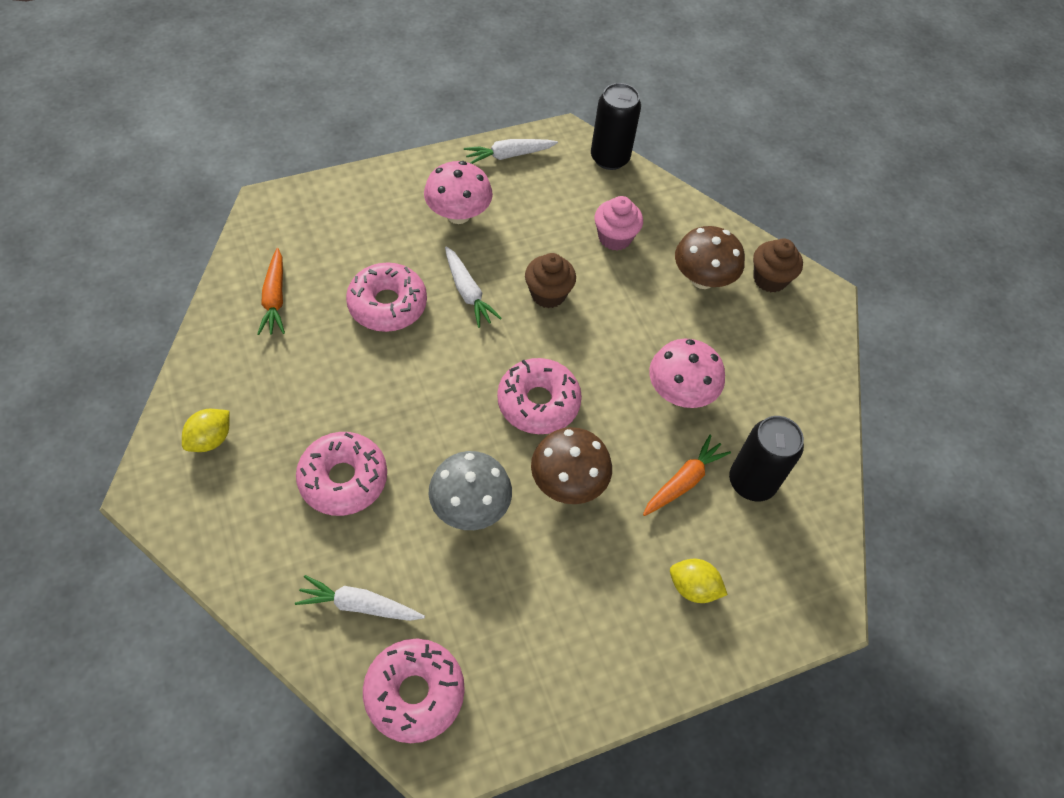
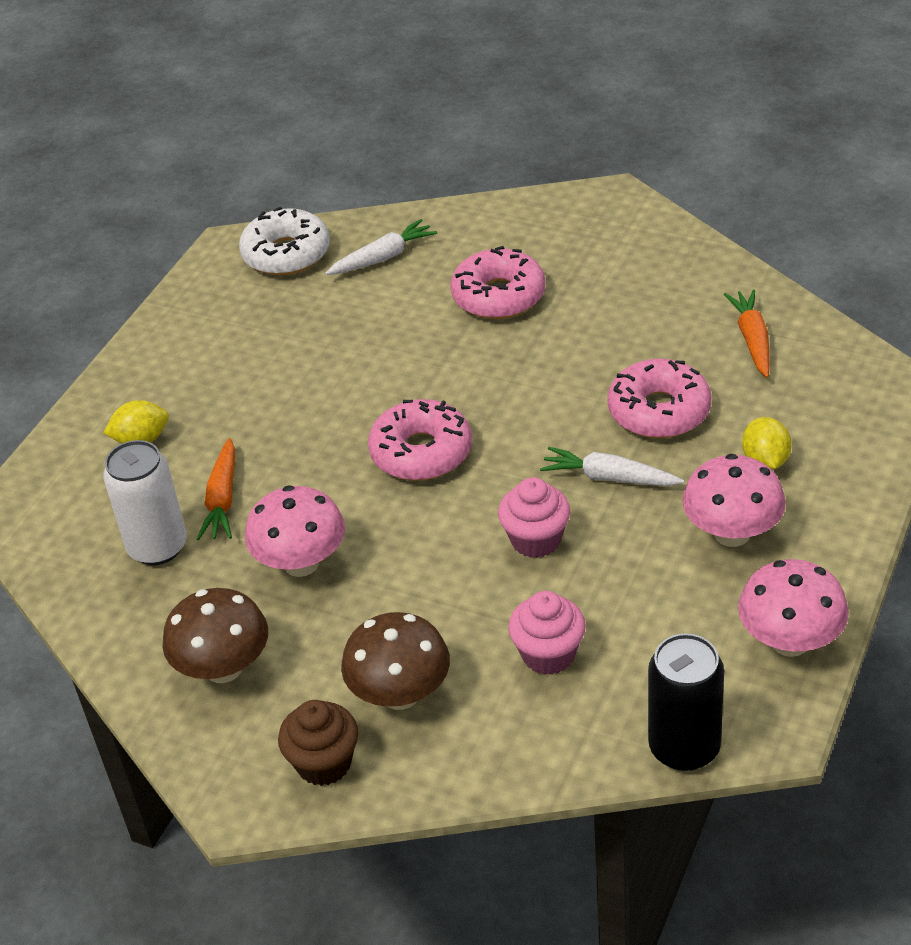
camera: 145 degrees right, 15 degrees down
(210, 439) = (628, 243): yellow lemon -> yellow lemon (765, 461)
(275, 298) = (752, 340): orange carrot -> orange carrot turned 45 degrees clockwise
(414, 693) = (286, 254): pink donut -> white donut
(470, 507) = (381, 353): grey mushroom -> none
(509, 155) = (790, 641): white carrot -> pink mushroom
(548, 294) = (536, 540): brown cupcake -> pink cupcake
(568, 482) = (323, 423): brown mushroom -> brown mushroom (223, 668)
(751, 482) = (158, 547): black can -> white can

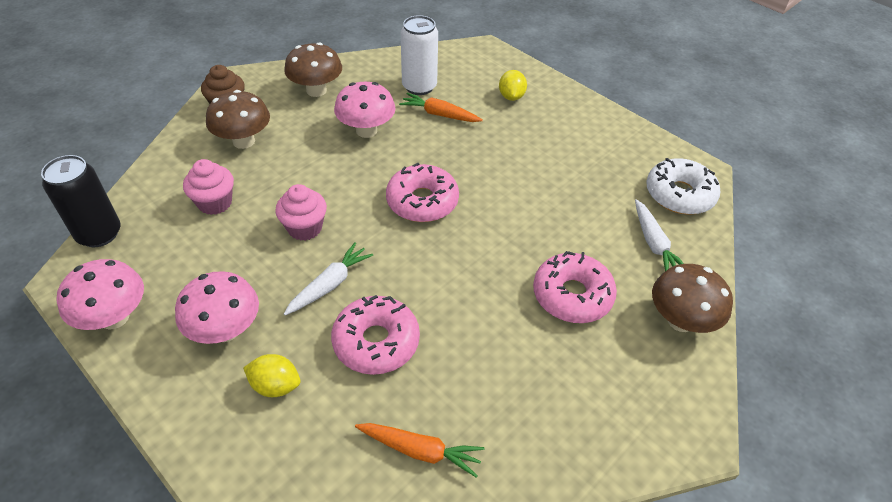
camera: 105 degrees right, 5 degrees up
(484, 223) = (680, 320): none -> brown mushroom

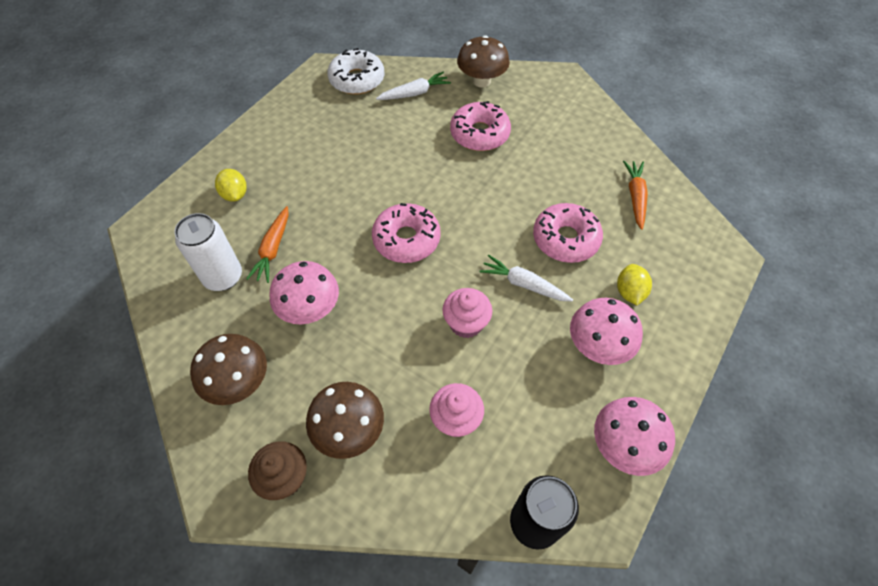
camera: 100 degrees left, 10 degrees up
(511, 96) = (235, 194): yellow lemon -> yellow lemon turned 75 degrees clockwise

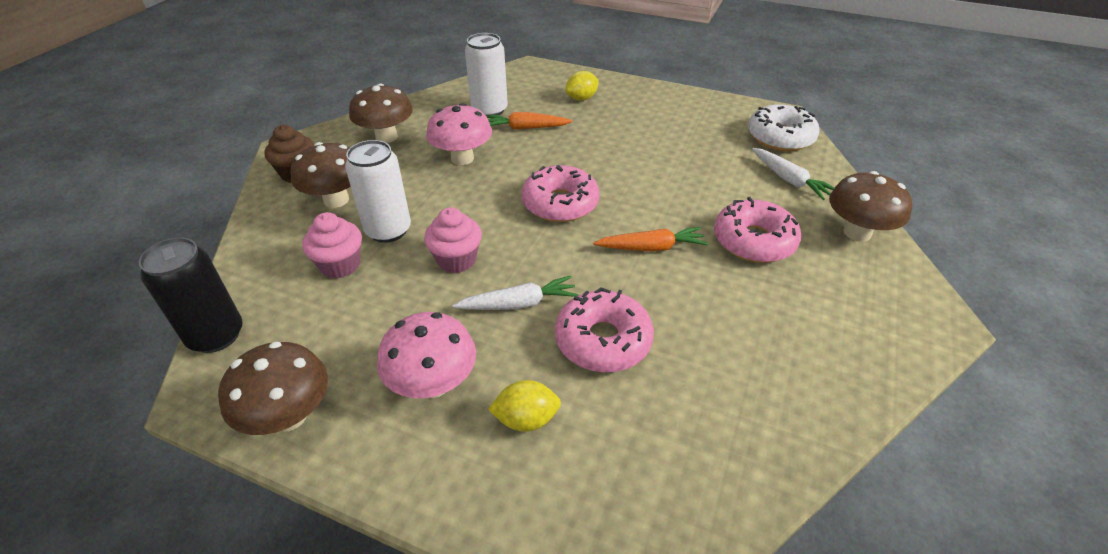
camera: 80 degrees right, 15 degrees down
(413, 378) = (388, 230): none -> white can
(524, 284) = (518, 304): white carrot -> white carrot turned 60 degrees clockwise
(624, 446) = (289, 416): pink mushroom -> brown mushroom
(635, 197) = (718, 425): orange carrot -> orange carrot (651, 247)

